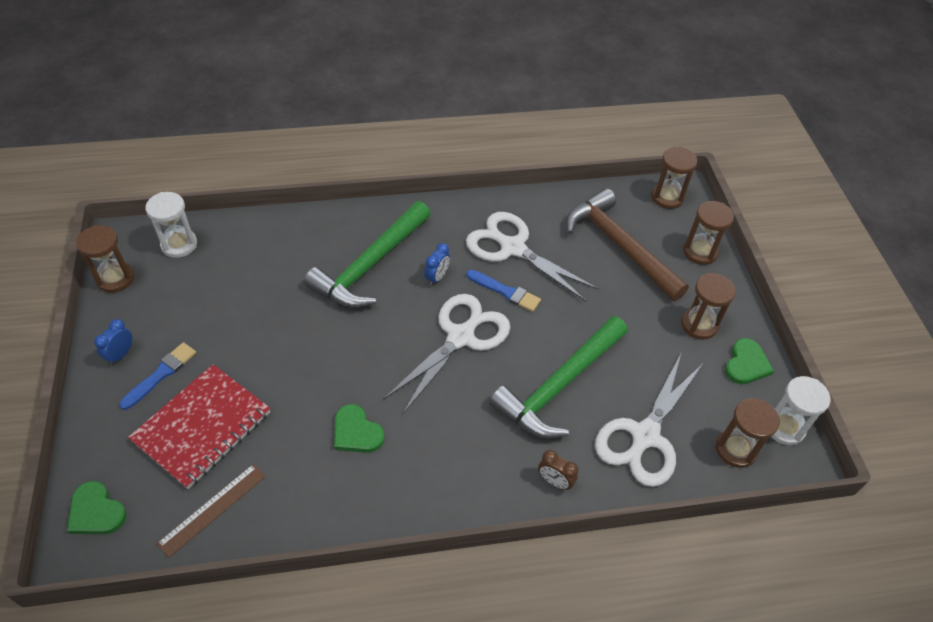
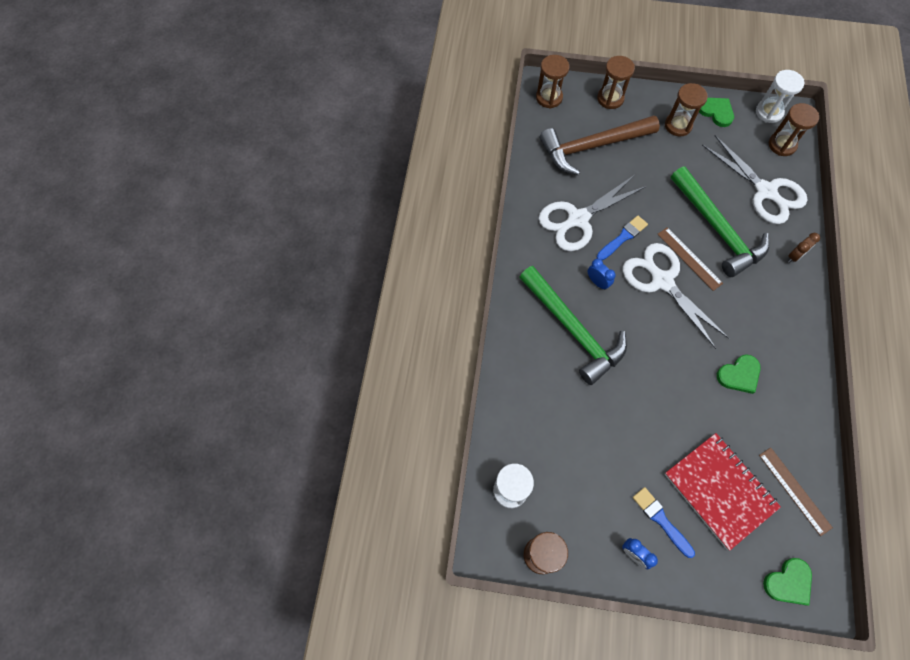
camera: 70 degrees left, 15 degrees up
(503, 360) = (689, 258): none -> brown ruler

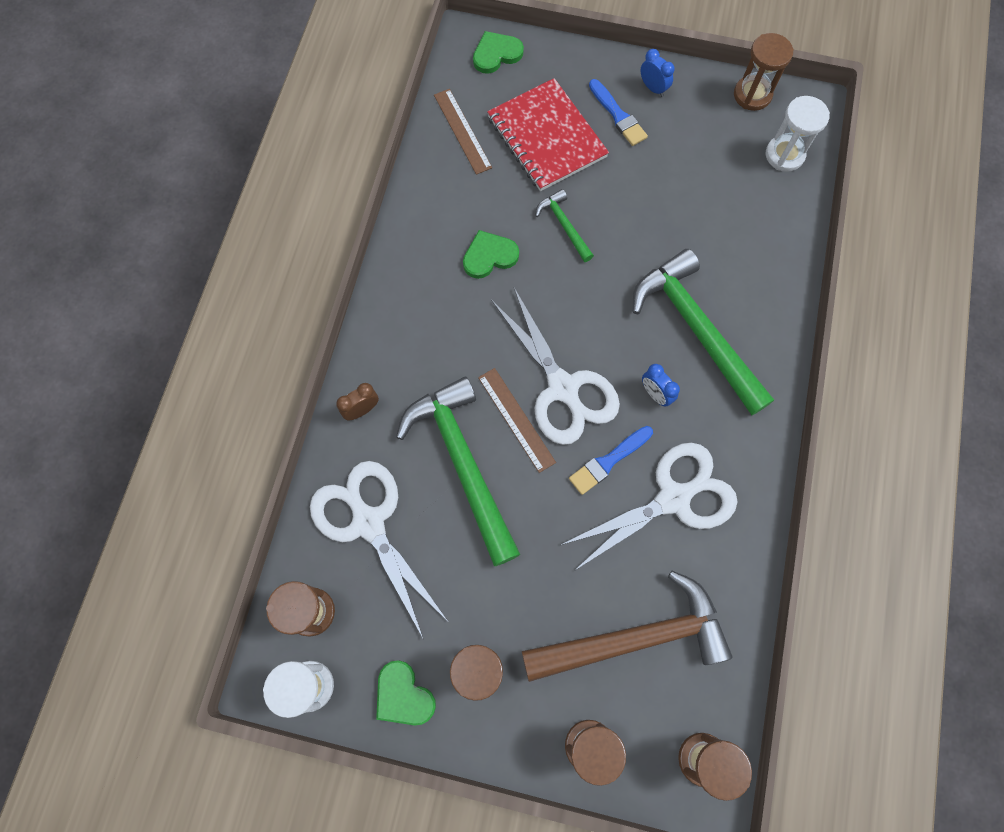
camera: 175 degrees left, 5 degrees up
(686, 406) = (564, 225): none -> green hammer

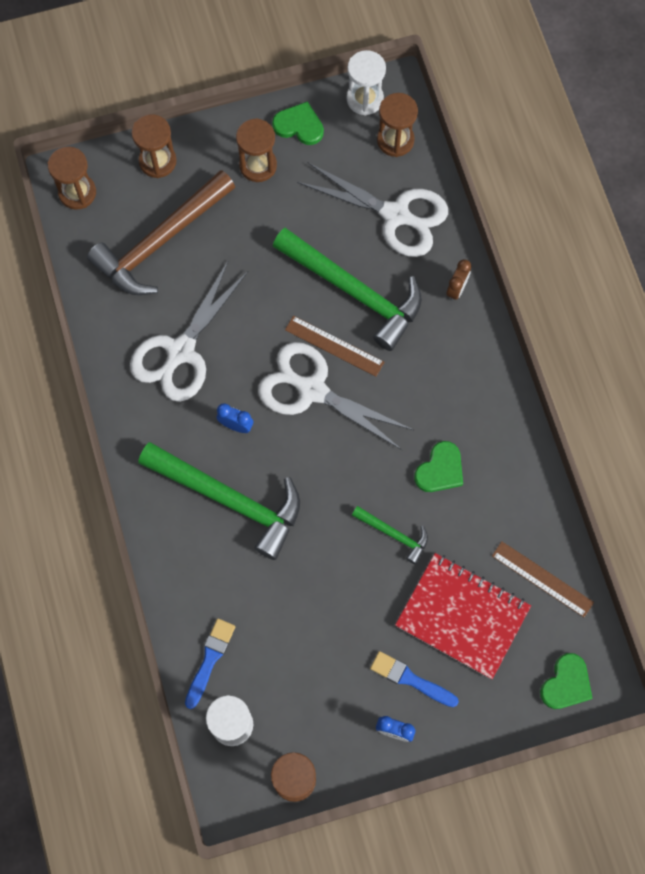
camera: 150 degrees right, 0 degrees up
(608, 461) = (245, 353): blue brush -> blue brush (210, 660)

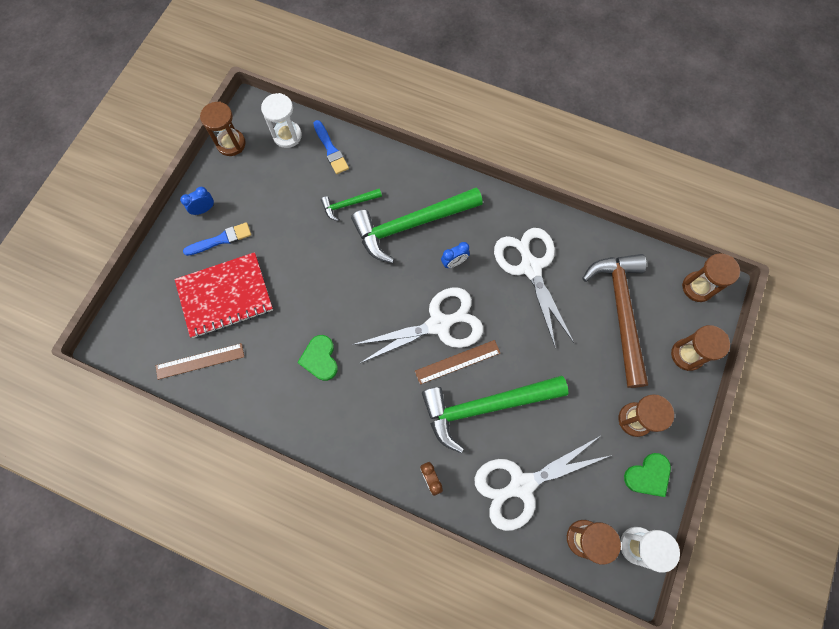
camera: 130 degrees right, 0 degrees up
(394, 535) = (307, 298): green hammer -> green hammer (348, 204)
(566, 683) = (133, 321): green heart -> none

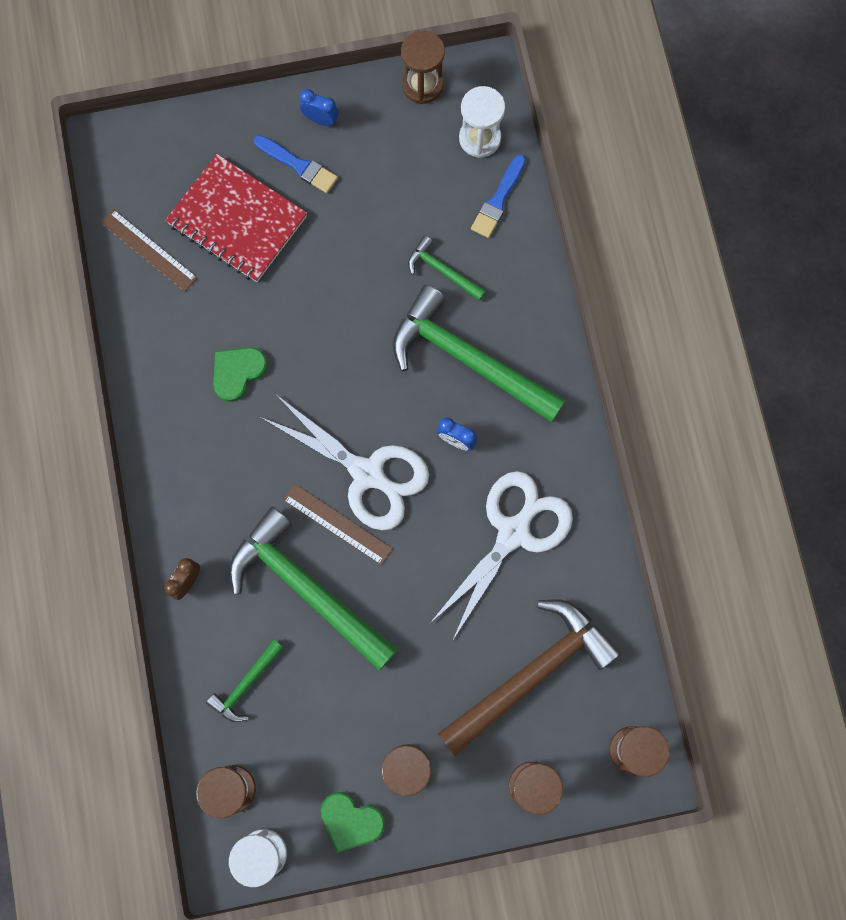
camera: 55 degrees right, 5 degrees up
(521, 485) = (245, 684): white scissors -> green hammer

